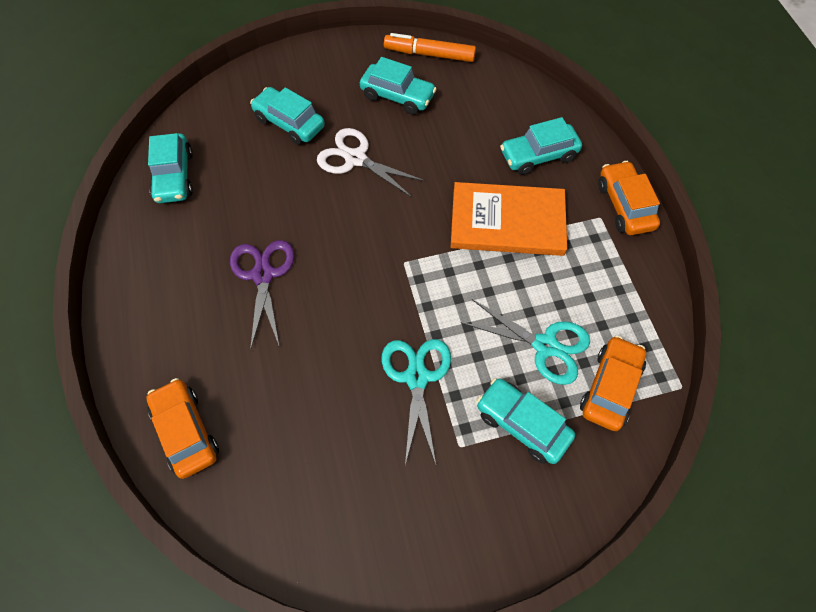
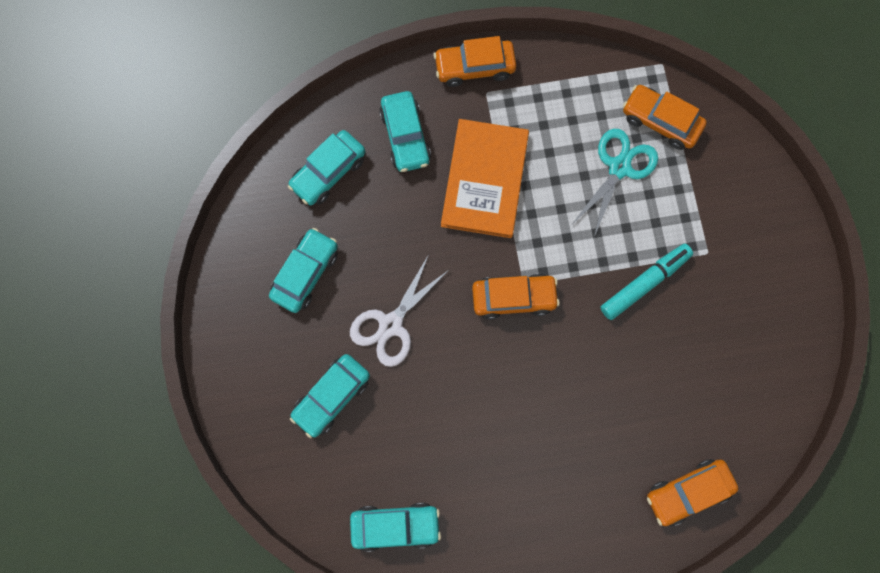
camera: 85 degrees left, 15 degrees up
(263, 275) = (529, 424): purple scissors -> none
(389, 254) = (514, 298): none -> orange car
(416, 377) = (644, 283): turquoise scissors -> turquoise marker
(429, 54) = (245, 232): orange marker -> none
(522, 424) = (690, 199): turquoise car -> turquoise car (328, 172)

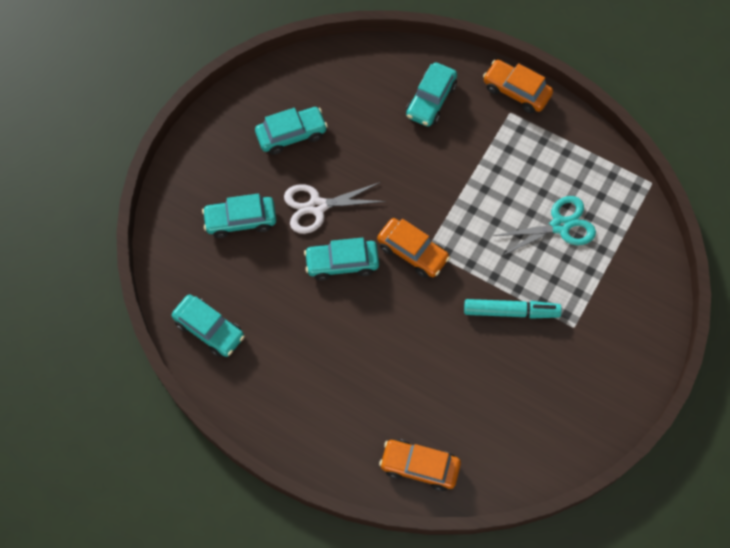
camera: 40 degrees right, 10 degrees down
(328, 172) = (361, 85): turquoise car -> turquoise car (342, 263)
(485, 180) = (460, 165): orange book -> none
(660, 121) = (616, 218): orange car -> none

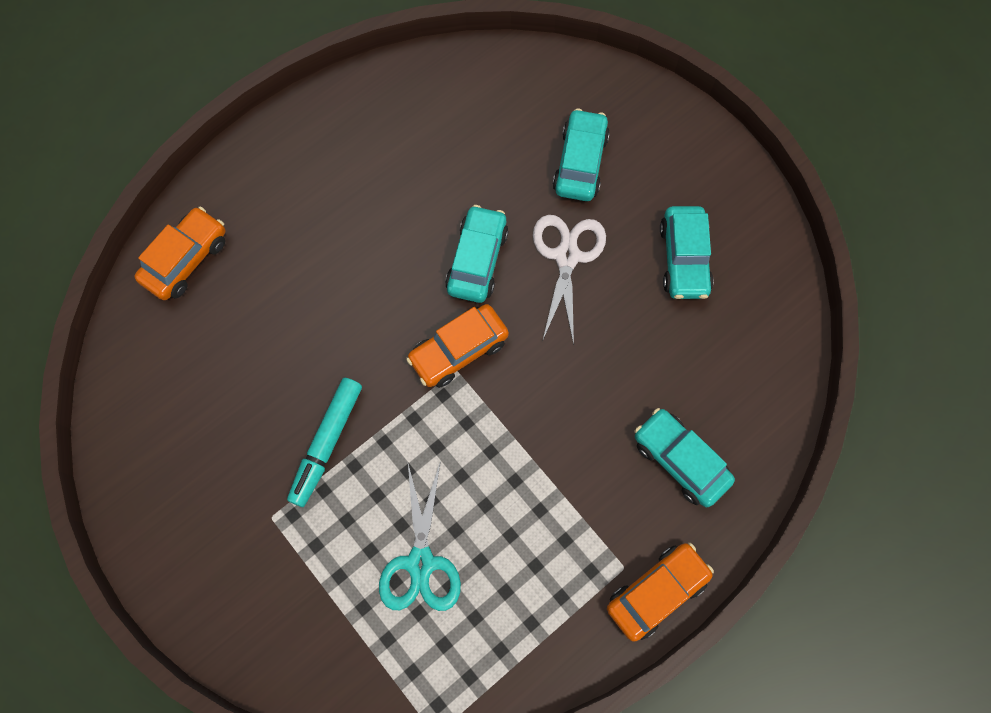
camera: 110 degrees right, 5 degrees up
(209, 329) = (451, 90): turquoise car -> none

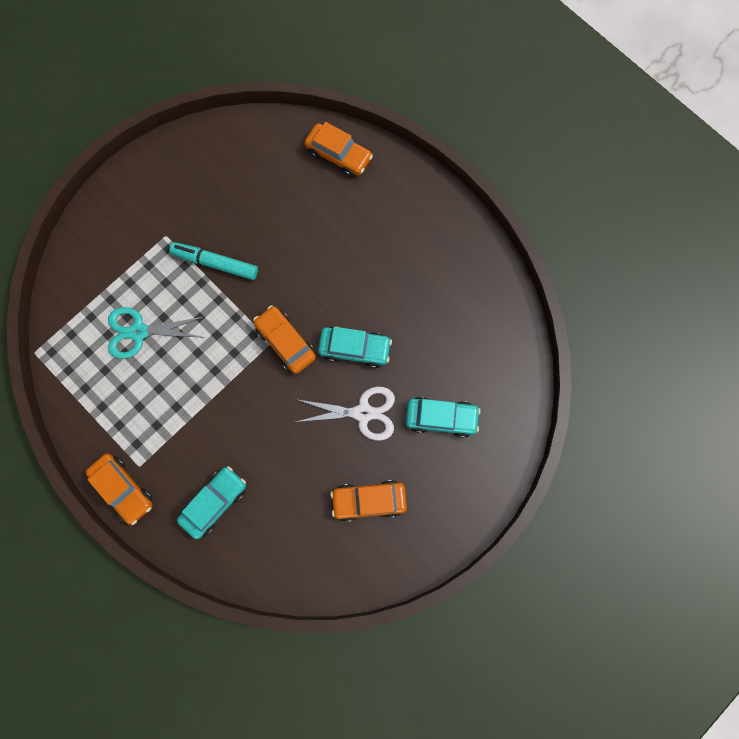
camera: 85 degrees right, 5 degrees up
(684, 259) = (369, 500): turquoise car -> orange car

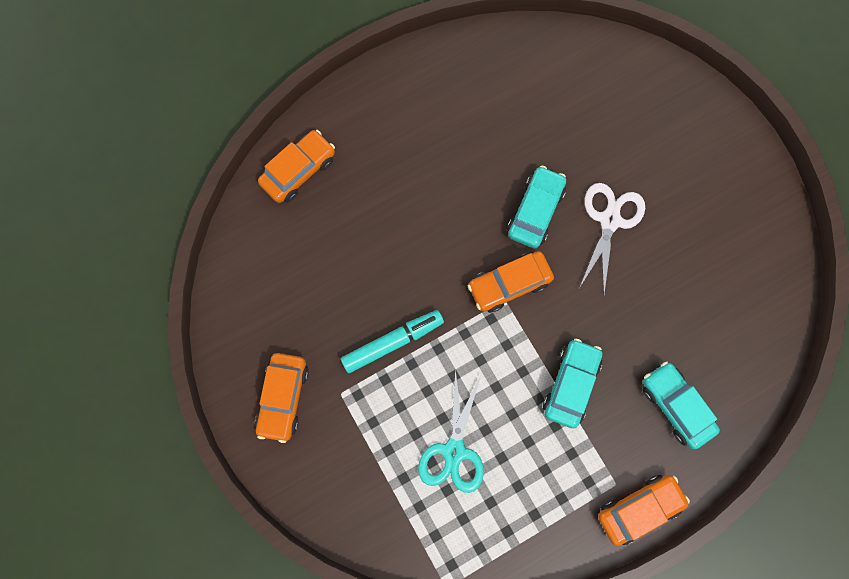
camera: 75 degrees left, 0 degrees up
(215, 263) = (392, 342): turquoise marker -> turquoise marker turned 150 degrees counterclockwise
(369, 500) = (706, 239): orange car -> orange car (283, 397)
(441, 418) = (633, 142): turquoise car -> turquoise car (570, 384)

